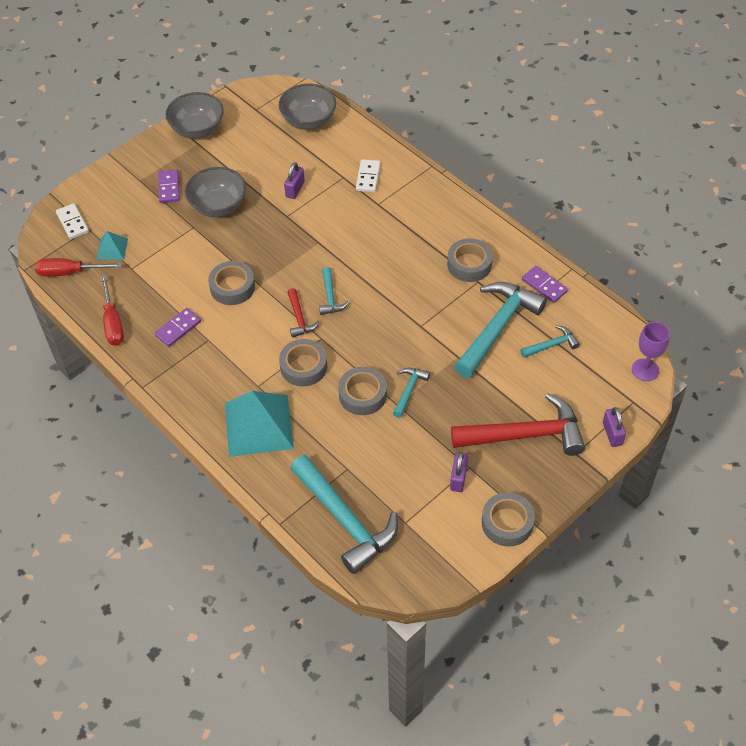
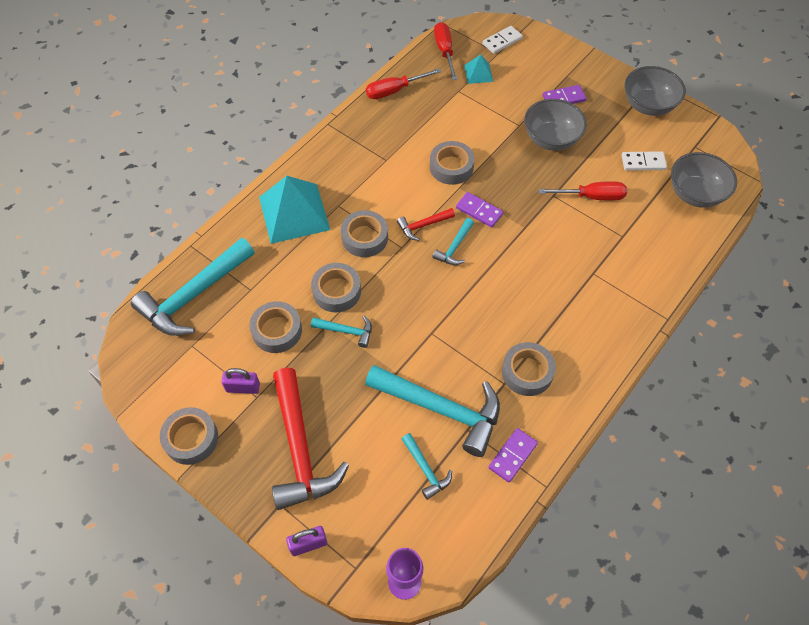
camera: 80 degrees right, 5 degrees up
(178, 329) = (395, 136): purple domino -> purple domino (479, 211)
(295, 189) = (591, 196): purple padlock -> red screwdriver
(330, 297) = (454, 247): turquoise hammer -> turquoise hammer turned 45 degrees counterclockwise
(368, 177) = (629, 259): white domino -> white domino (643, 162)
(399, 447) = (277, 330): none -> grey tape

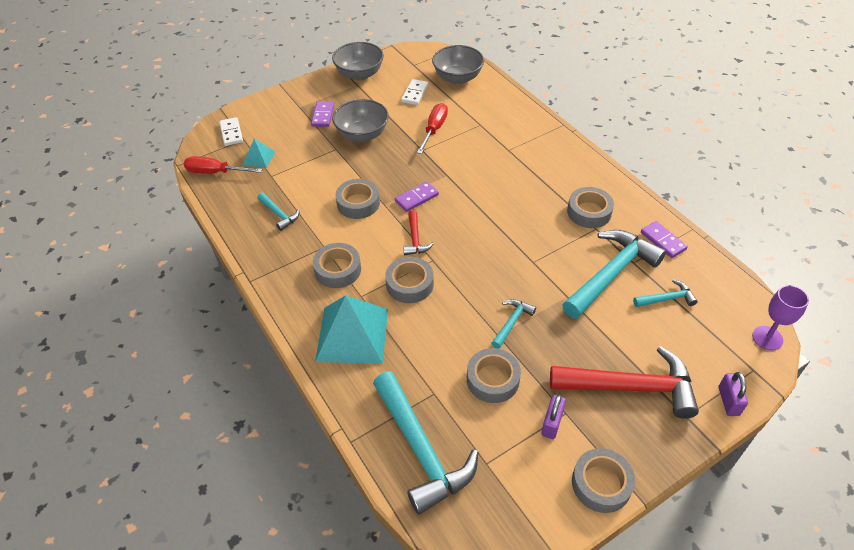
camera: 70 degrees left, 10 degrees down
(336, 291) = (463, 320): grey tape -> grey tape (338, 270)
(394, 91) = (240, 219): red screwdriver -> none
(454, 247) = (448, 224): turquoise hammer -> turquoise hammer (279, 214)

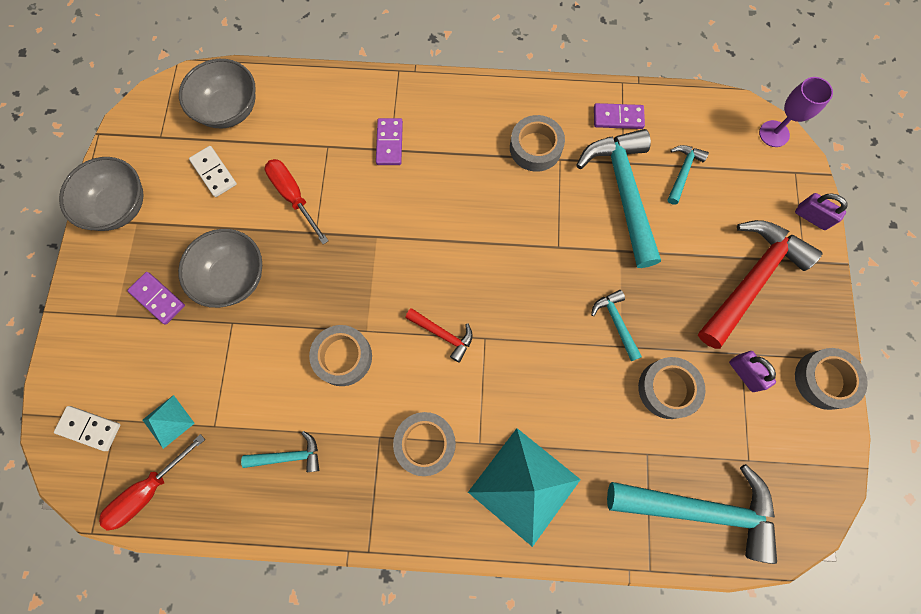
camera: 55 degrees left, 25 degrees up
(409, 284) = (500, 383): grey tape -> none
(417, 198) = (385, 291): purple domino -> purple domino (389, 143)

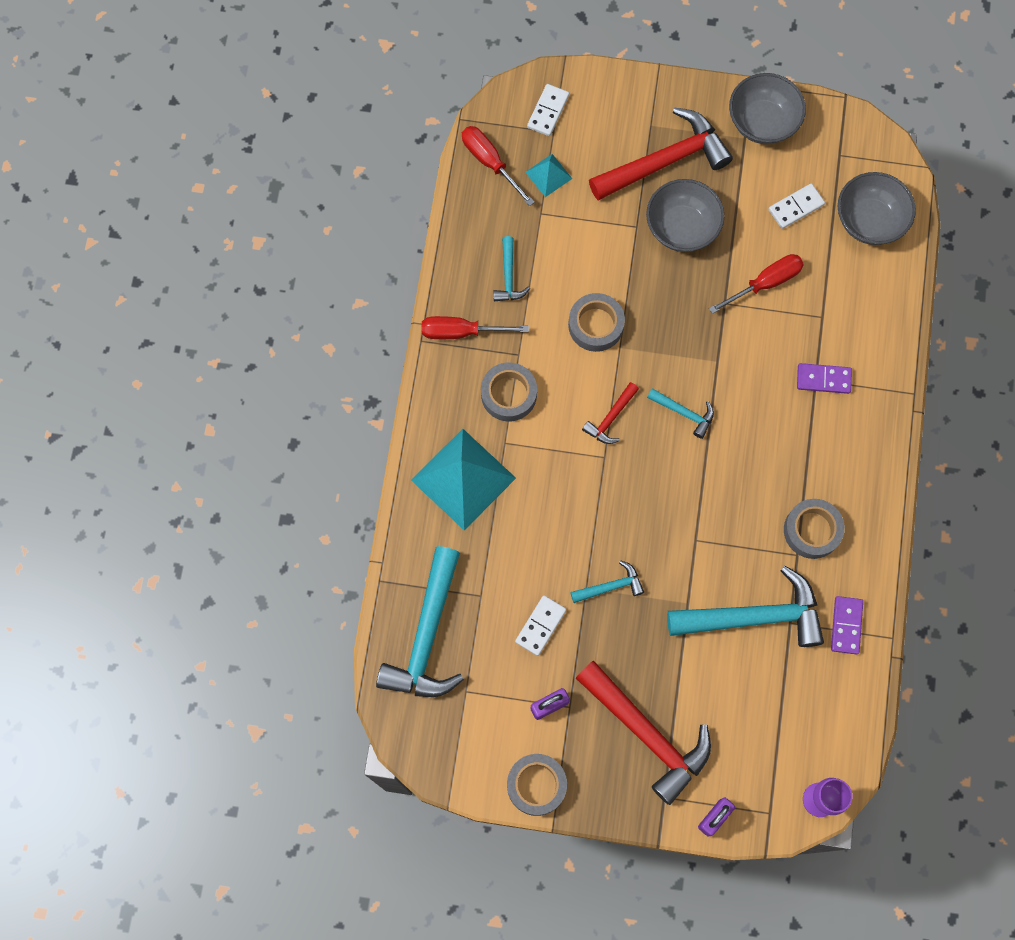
camera: 95 degrees right, 0 degrees up
(158, 299) = (665, 161): purple domino -> red hammer
(356, 505) = (461, 332): none -> red screwdriver
(667, 389) = (540, 626): grey tape -> white domino
(682, 172) = (775, 685): turquoise hammer -> turquoise hammer (684, 413)

